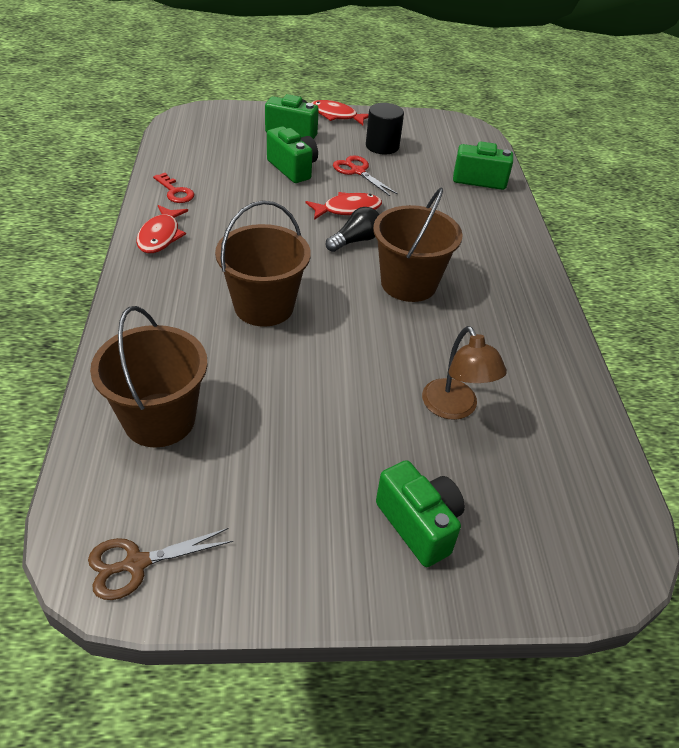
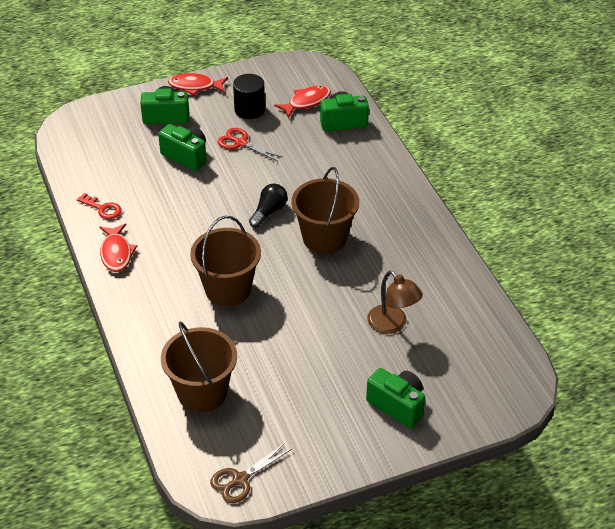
camera: 15 degrees left, 0 degrees up
(348, 209) = (250, 184): red fish -> red fish (306, 102)

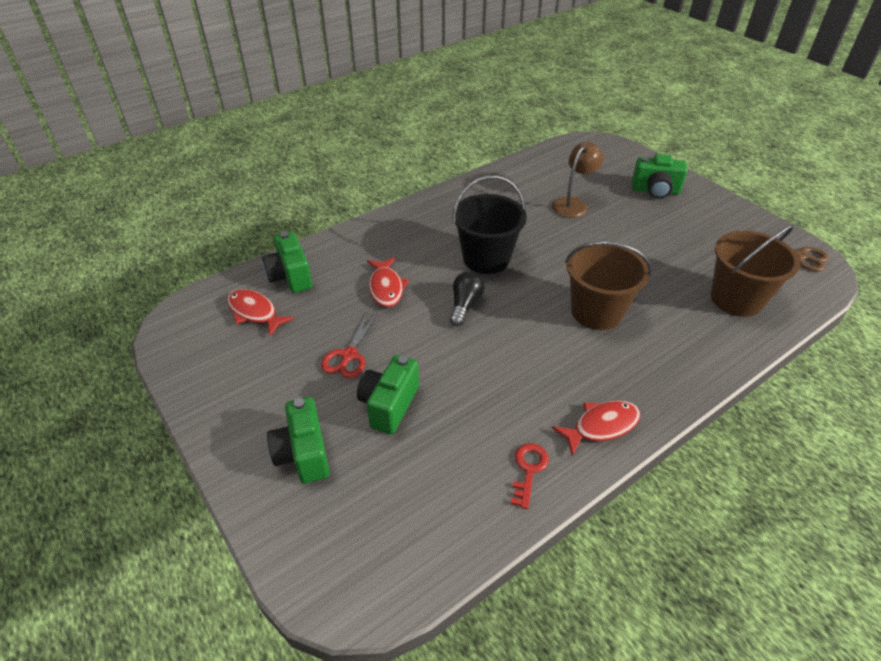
camera: 105 degrees left, 0 degrees up
(195, 86) = (225, 437): red fish -> red fish (386, 288)
(249, 110) = (276, 362): black cylinder -> none
(269, 212) = (465, 305): black light bulb -> black light bulb turned 90 degrees clockwise
(324, 238) = (486, 258): brown bucket -> black bucket
(397, 405) = (655, 191): green camera -> green camera turned 105 degrees counterclockwise

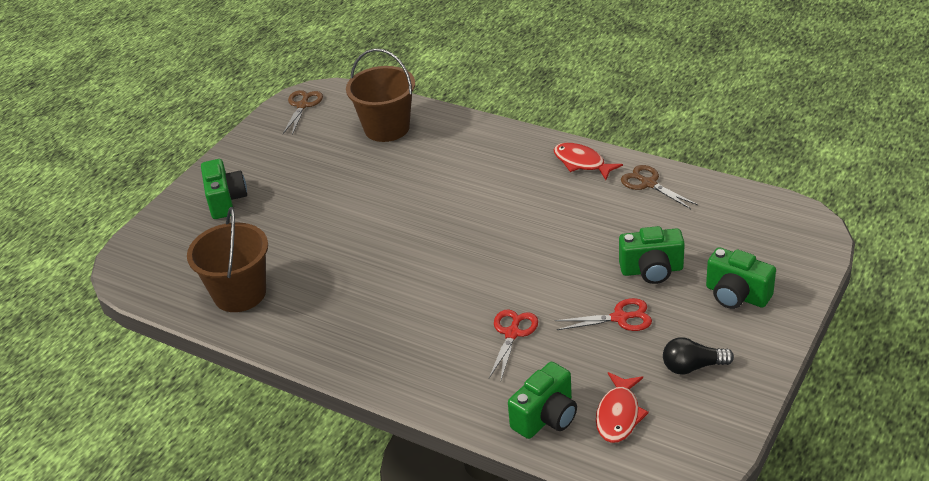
camera: 110 degrees left, 5 degrees down
(303, 454) = (736, 295): green camera -> green camera turned 75 degrees clockwise
(386, 288) = (512, 333): red fish -> red scissors
(465, 305) = (500, 271): black light bulb -> black light bulb (692, 366)
(486, 258) = (419, 281): black bucket -> none
(528, 470) = (648, 183): red key -> brown scissors
(573, 204) = (281, 250): brown lamp -> none
(596, 311) = (454, 194): brown bucket -> brown bucket (240, 293)

